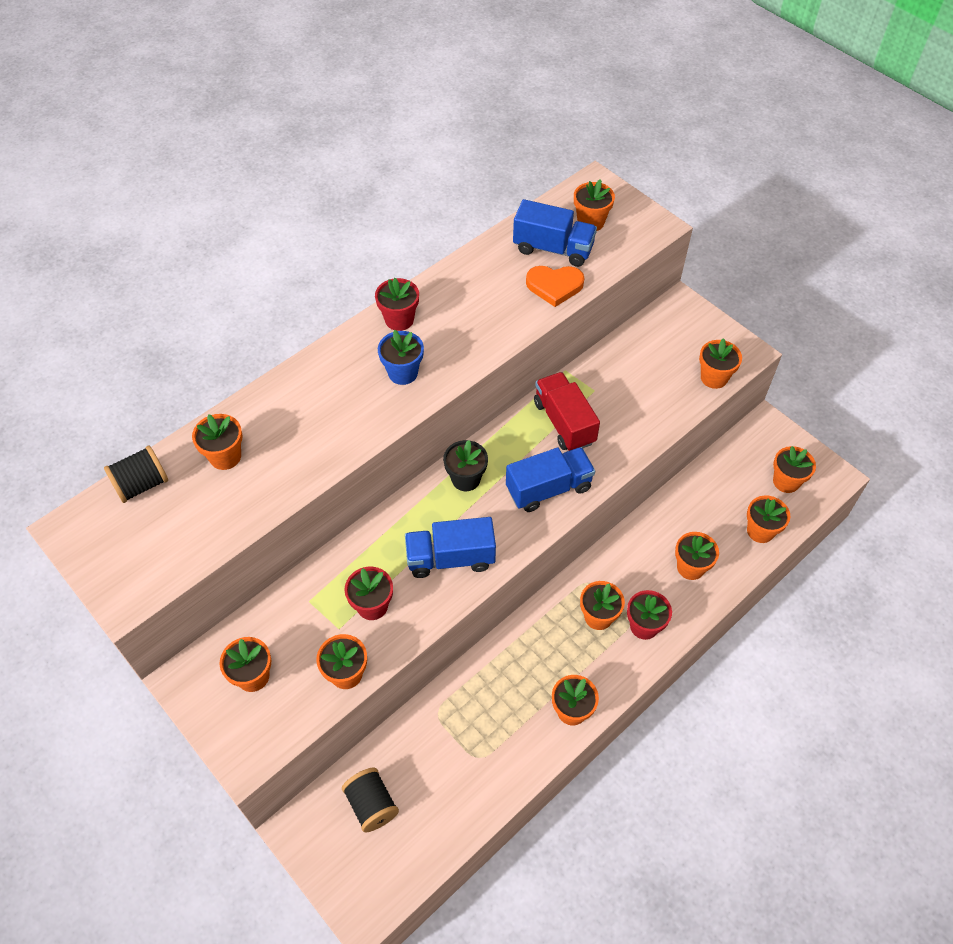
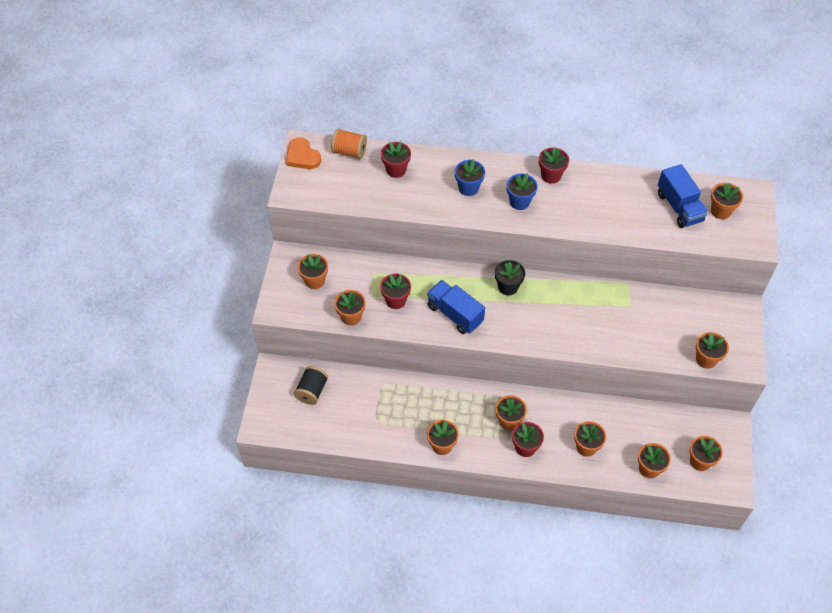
camera: 50 degrees right, 0 degrees up
(142, 484) = (349, 151): black spool -> orange spool
(225, 456) = (396, 170): orange flower pot -> red flower pot
(332, 405) = (468, 188): none -> blue flower pot
(548, 488) = (541, 328): blue truck -> none
(554, 286) = (652, 226): orange heart -> orange heart (302, 156)
(564, 422) = (592, 306): red truck -> none

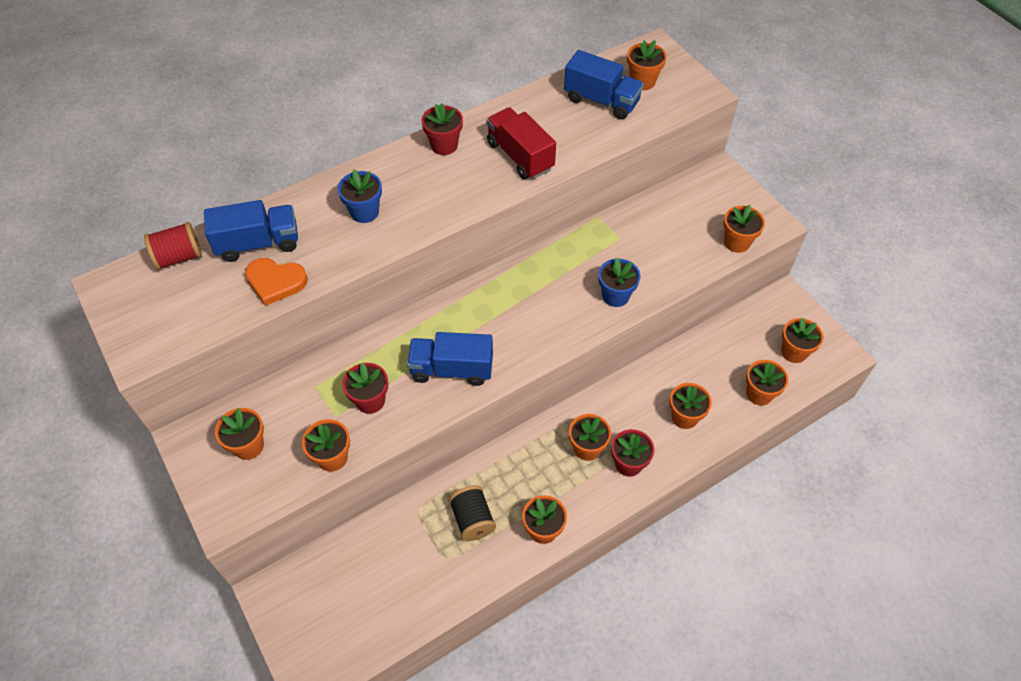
camera: 40 degrees left, 0 degrees up
(302, 156) = (118, 299): orange heart -> orange heart (275, 282)
(312, 391) = (340, 583): black spool -> black spool (472, 519)
(349, 151) = (179, 257): orange spool -> red spool
(396, 170) = (258, 243): red flower pot -> blue truck
(508, 287) = (482, 300): black flower pot -> none
(519, 202) = (436, 192): blue flower pot -> blue flower pot (615, 296)
(591, 211) = (520, 156): none -> red truck

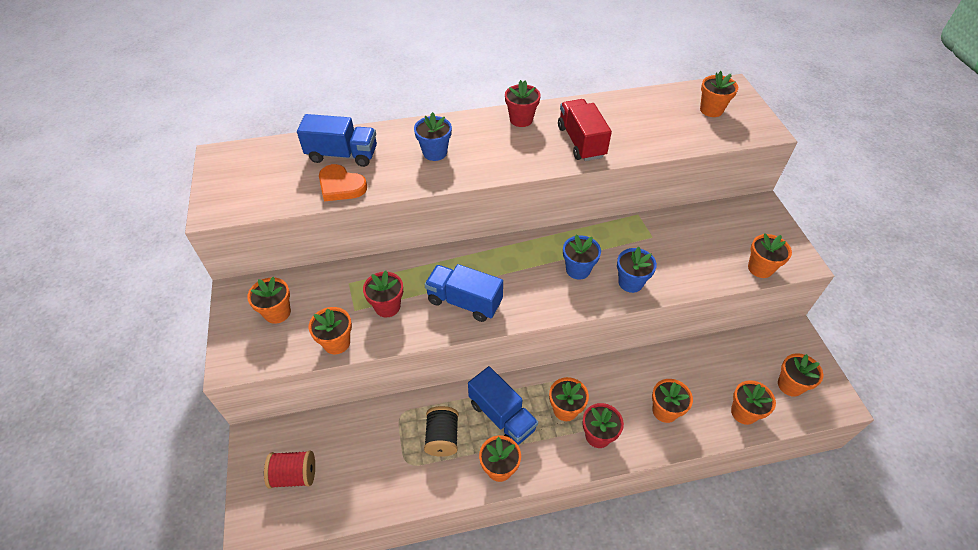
camera: 20 degrees right, 5 degrees down
(179, 257) = (280, 149): red spool -> red spool (294, 475)
(557, 297) = (578, 269): none -> blue flower pot
(601, 101) = (669, 116): blue truck -> blue truck (502, 416)

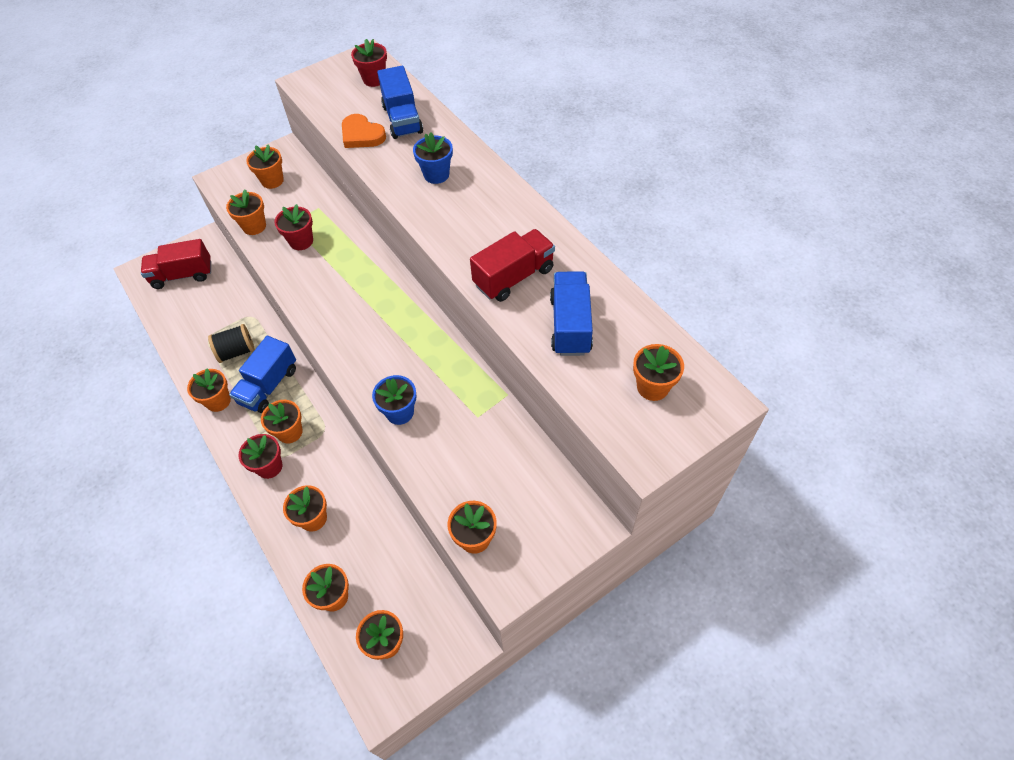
camera: 70 degrees right, 5 degrees up
(294, 475) = (182, 275): red spool -> red truck
(341, 186) = (362, 135): orange heart -> orange heart turned 60 degrees counterclockwise
(464, 301) = (325, 289): blue truck -> blue truck (570, 325)
(521, 119) = (524, 218): red flower pot -> red flower pot (374, 79)
(578, 269) = (399, 362): blue flower pot -> none

